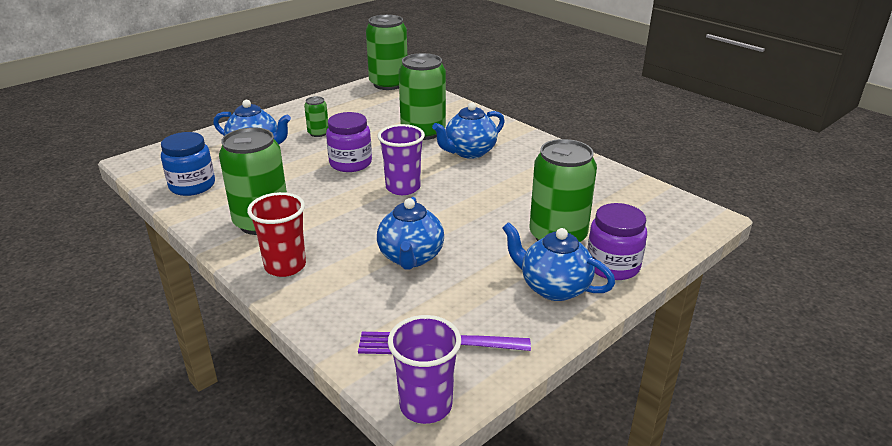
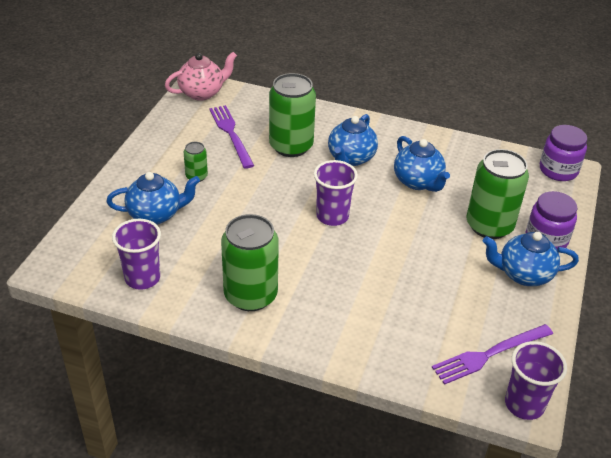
camera: 30 degrees left, 10 degrees up
(192, 186) = (142, 278): blue jar -> purple cup
(285, 266) = (315, 331): red cup -> none
(350, 163) = (262, 203): purple jar -> purple jar (558, 170)
(380, 113) = (231, 134): none -> purple fork
(388, 84) = (202, 93): green can -> pink teapot
(411, 257) = (403, 285): blue teapot -> blue teapot (418, 182)

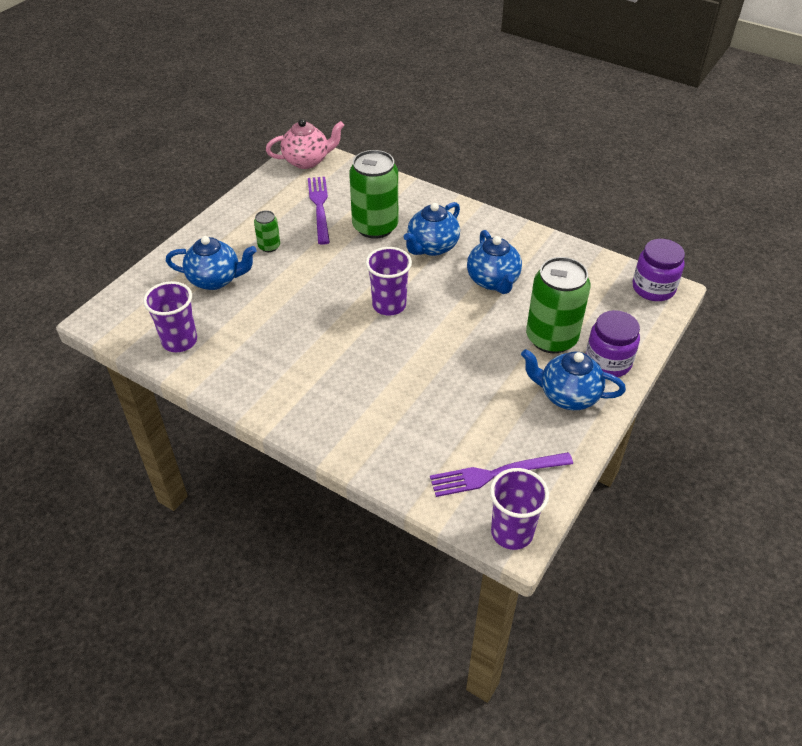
camera: 15 degrees right, 5 degrees up
(250, 295) = (276, 374): green can -> none

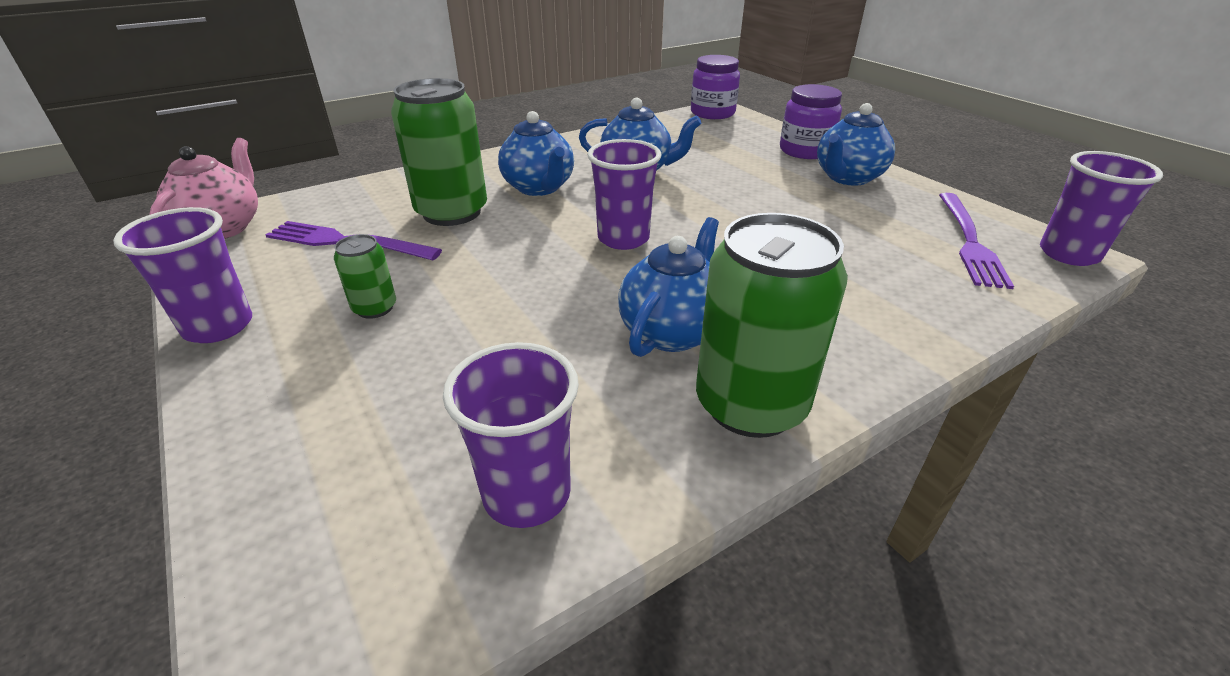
camera: 65 degrees left, 10 degrees down
(215, 280) = (388, 393): blue teapot -> blue teapot (672, 331)
(232, 210) = (218, 326): none -> purple cup
(551, 338) = (754, 165): green can -> green can (750, 404)

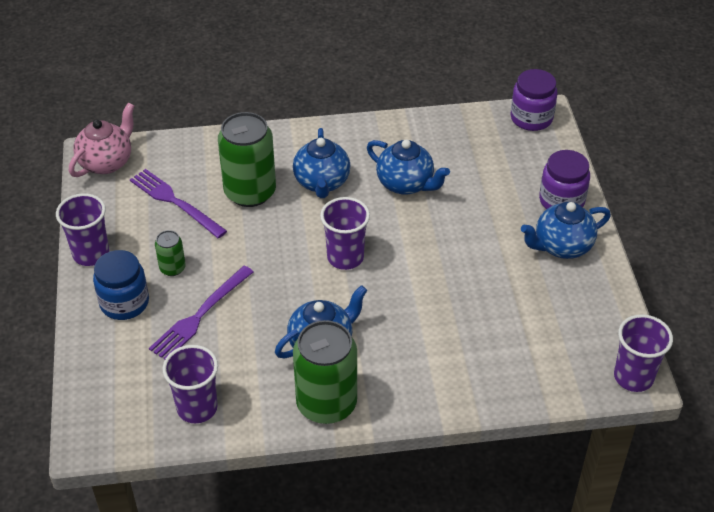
camera: 25 degrees right, 10 degrees up
(303, 372) = (124, 303): none -> blue jar
(969, 241) = (577, 341): purple fork -> purple fork (200, 315)

